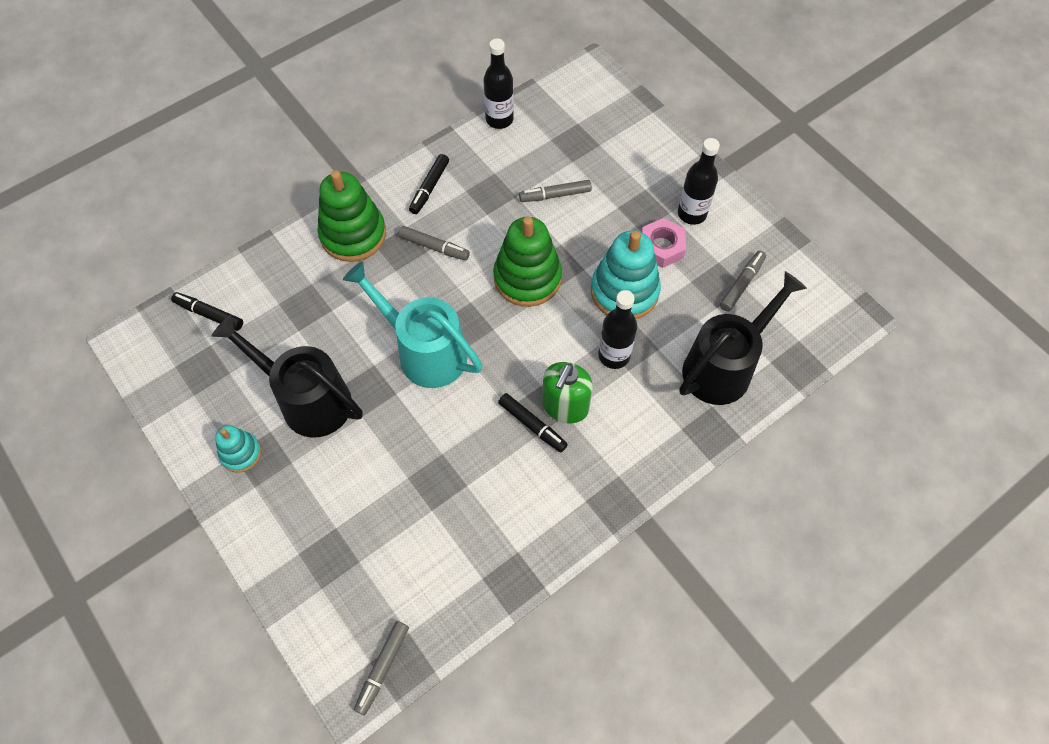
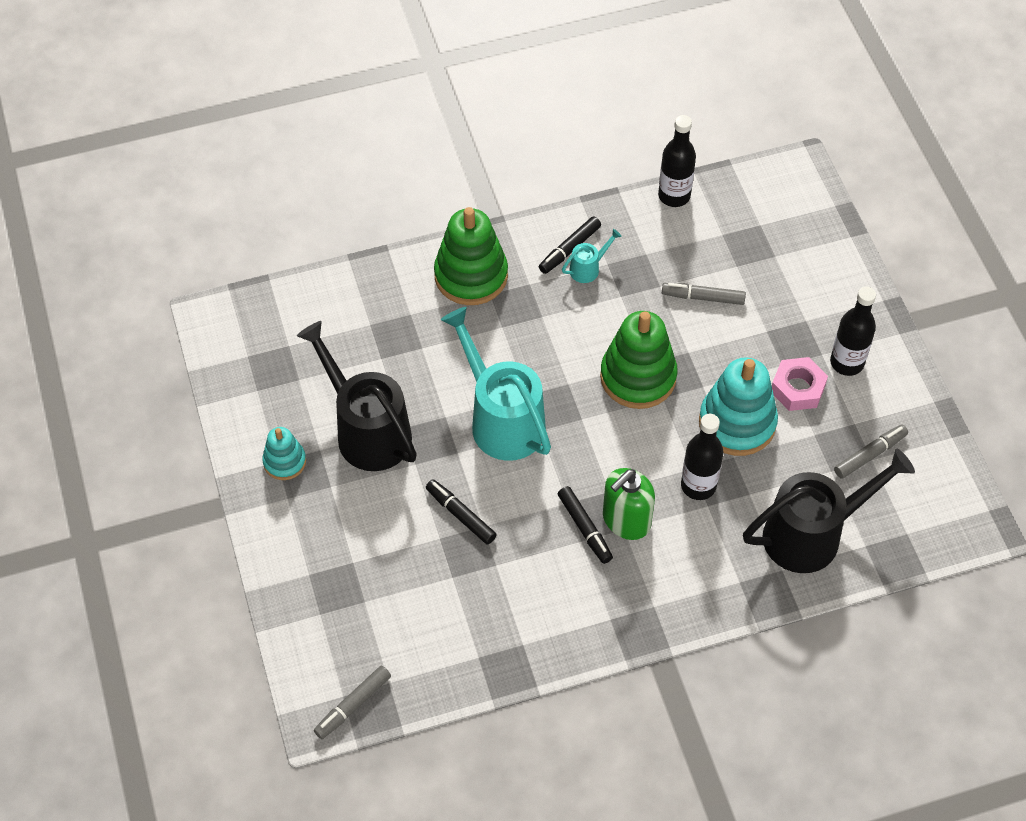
camera: 20 degrees right, 5 degrees down
(209, 314) = (297, 314): black marker -> black marker (460, 515)
(434, 247) = (551, 314): grey marker -> none
(451, 199) = (588, 268): none -> turquoise watering can

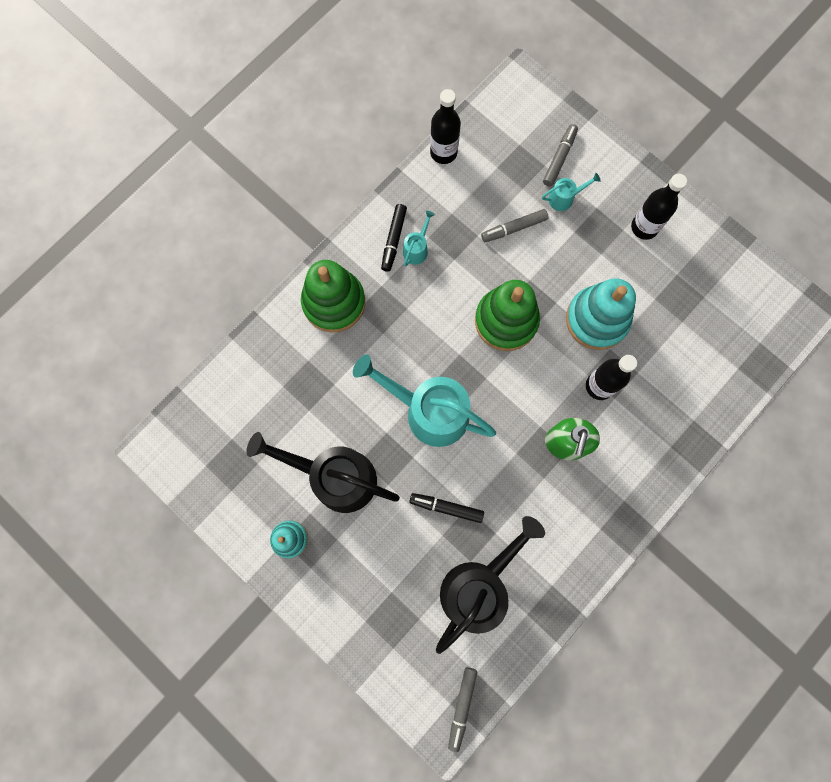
camera: 30 degrees left, 20 degrees up
(585, 528) = (540, 466): black marker -> none
(776, 295) = (564, 198): none -> turquoise watering can
(797, 388) = (622, 267): pink nut -> none
(812, 534) = (698, 380): black watering can -> black watering can (479, 585)
(870, 455) = (701, 294): grey marker -> grey marker (559, 158)

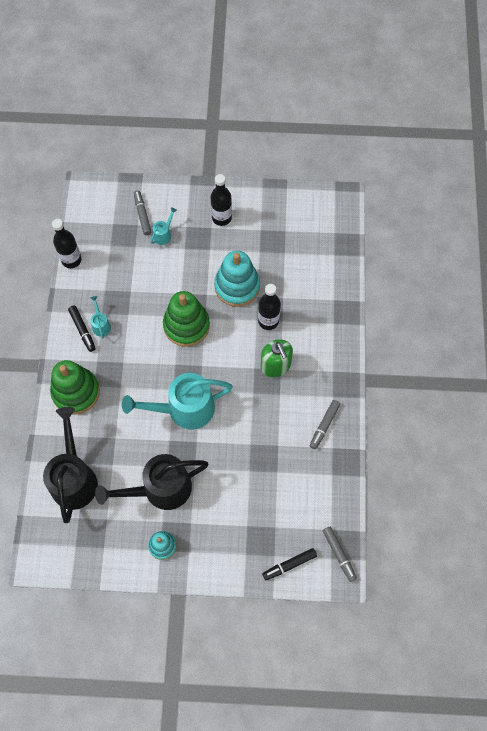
camera: 40 degrees left, 10 degrees down
(446, 508) = (239, 454): black marker -> black marker (289, 565)
(479, 585) = (293, 481): black watering can -> black watering can (74, 478)
(514, 228) = (148, 272): grey marker -> grey marker (324, 425)

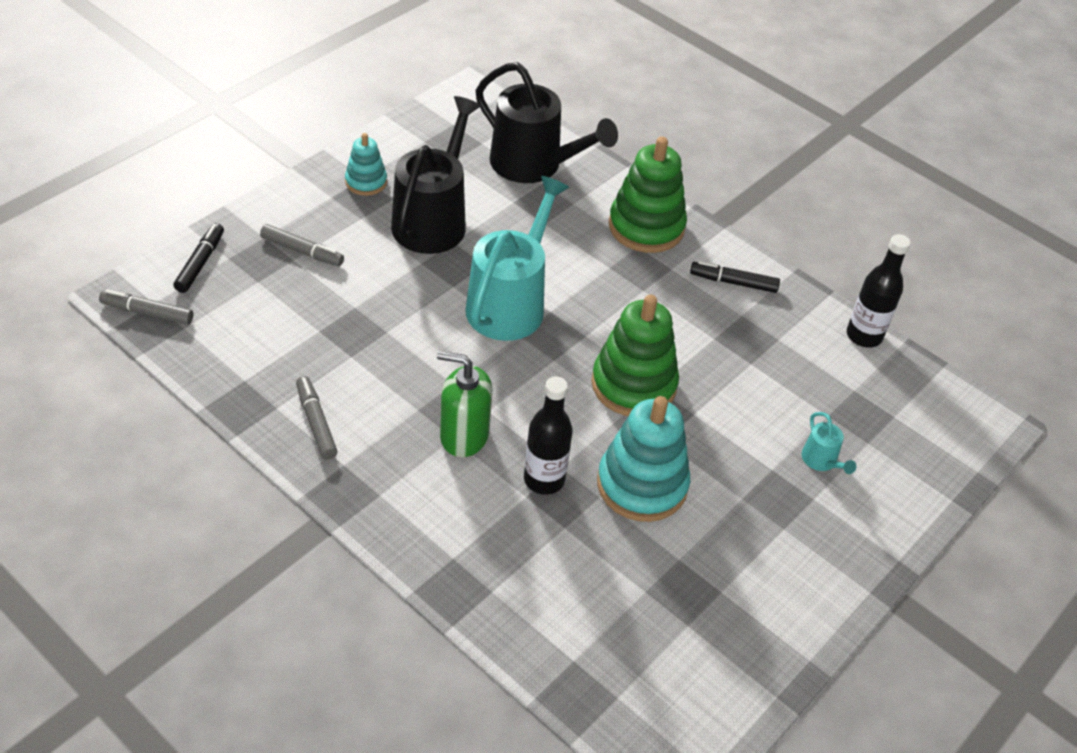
camera: 125 degrees right, 20 degrees down
(101, 325) = (724, 303): turquoise watering can -> none
(142, 215) = (883, 460): grey marker -> grey marker (302, 251)
(221, 218) = (792, 555): black bottle -> none

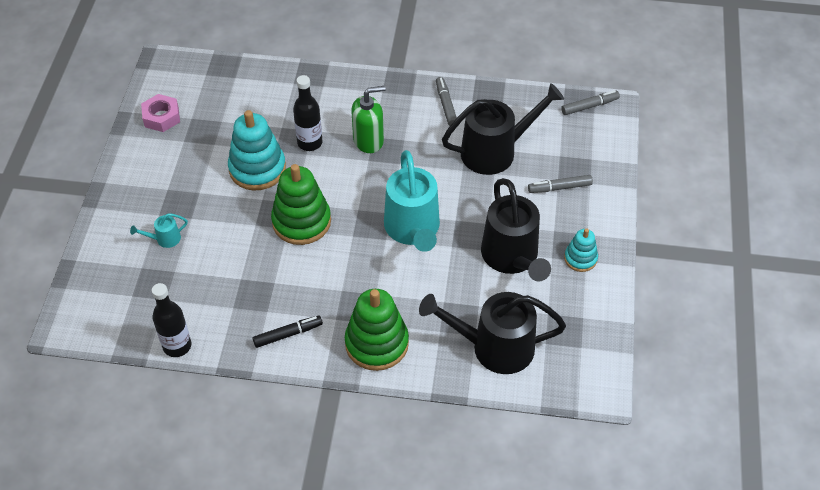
camera: 150 degrees right, 5 degrees up
(200, 263) = (601, 147): black marker -> none
(316, 422) = (446, 105): grey marker -> grey marker turned 135 degrees counterclockwise
(323, 329) = (496, 151): none -> black watering can
(733, 656) = (161, 117): none -> pink nut
(821, 461) = (164, 239): turquoise watering can -> turquoise watering can turned 60 degrees counterclockwise

